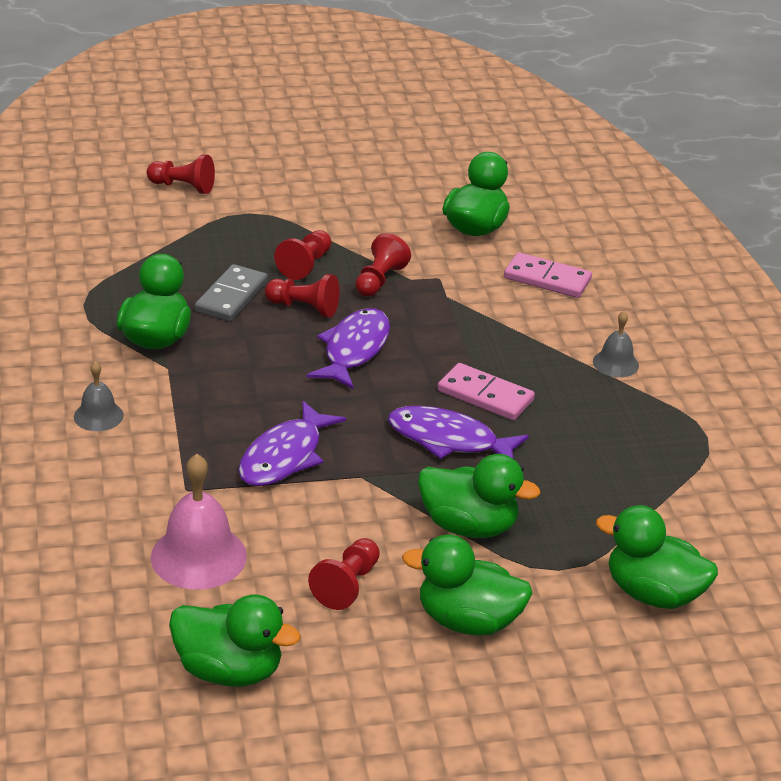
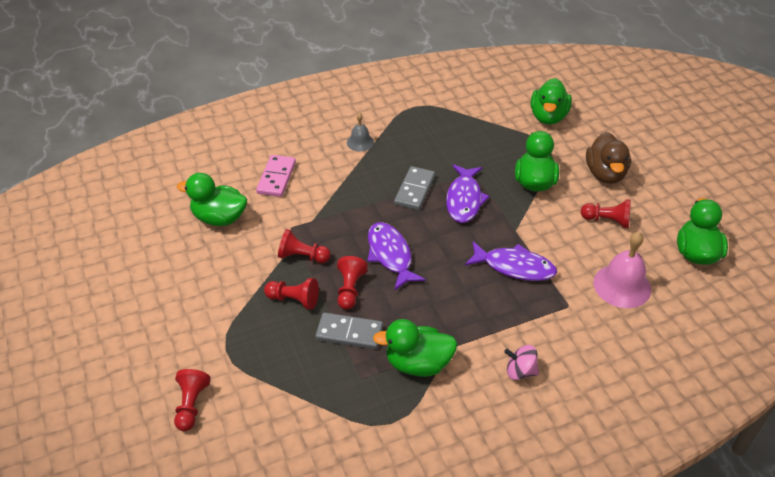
camera: 100 degrees left, 10 degrees up
(98, 416) = (520, 371): grey bell -> pink spinning top
(354, 350) = (390, 255): purple fish -> purple fish turned 60 degrees clockwise
(468, 621) = (605, 174): green duck -> brown duck
(485, 395) = (414, 190): pink domino -> grey domino

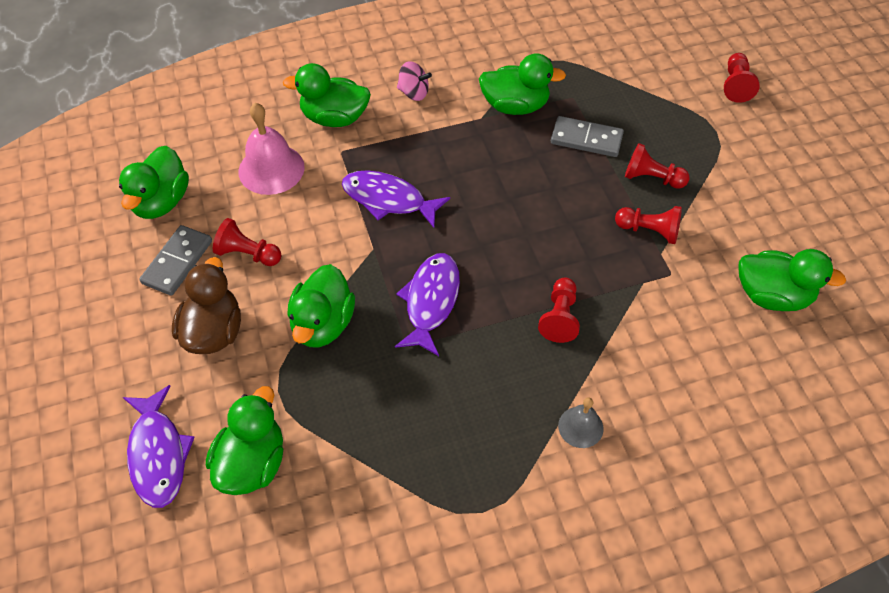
camera: 175 degrees left, 10 degrees up
(276, 178) = (706, 361): pink domino -> none
(350, 289) = (587, 186): red pawn -> red pawn (559, 317)
(390, 255) = (538, 225): purple fish -> purple fish (158, 454)
(414, 190) = (499, 323): grey domino -> grey domino (177, 262)
(587, 338) = (334, 118): none -> green duck

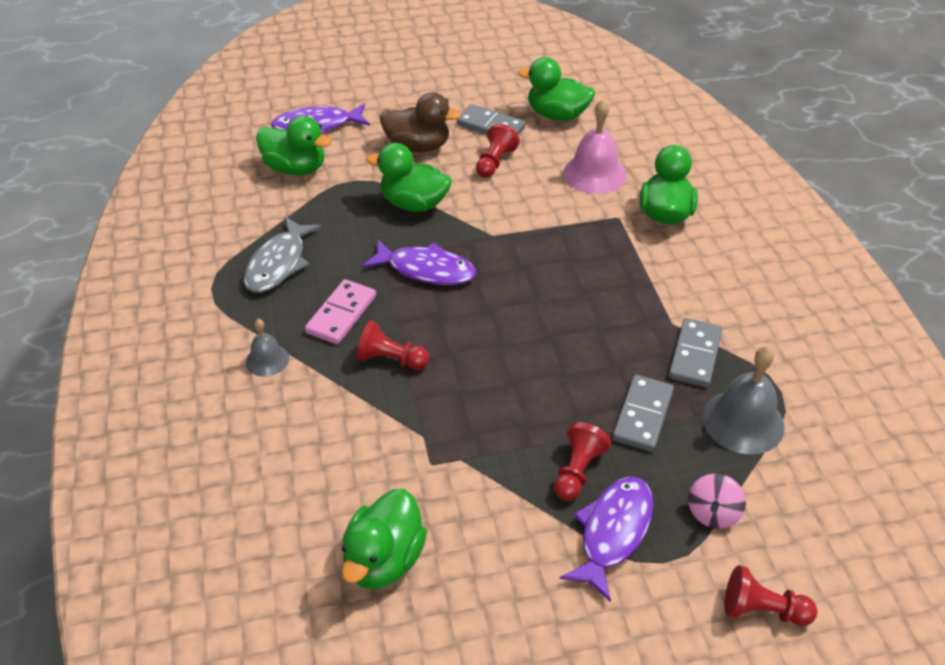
camera: 95 degrees right, 10 degrees down
(388, 200) = (553, 247): purple fish -> purple fish (612, 532)
(414, 93) = (708, 272): pink spinning top -> pink spinning top (712, 513)
(434, 446) = (279, 263): none -> grey fish
(505, 369) = (341, 314): none -> pink domino
(515, 106) = (695, 355): green duck -> grey domino
(579, 83) = (743, 421): none -> grey bell
(649, 231) = (495, 454): red pawn -> none

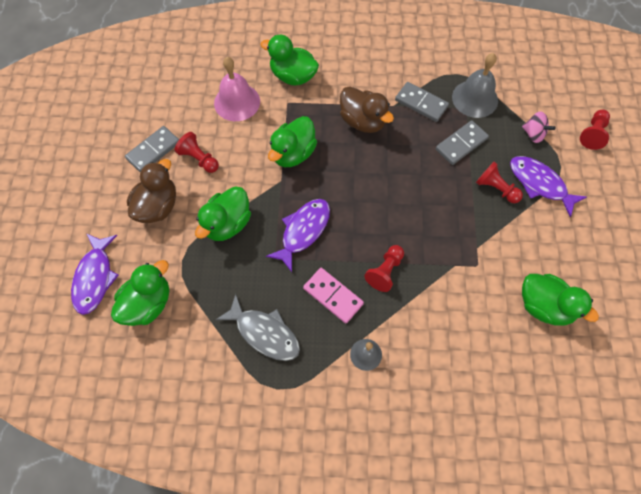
camera: 75 degrees left, 20 degrees up
(557, 115) = (159, 104): green duck -> green duck (293, 154)
(626, 296) = (363, 121): none -> brown duck
(642, 415) = (461, 144): grey domino -> grey domino turned 75 degrees counterclockwise

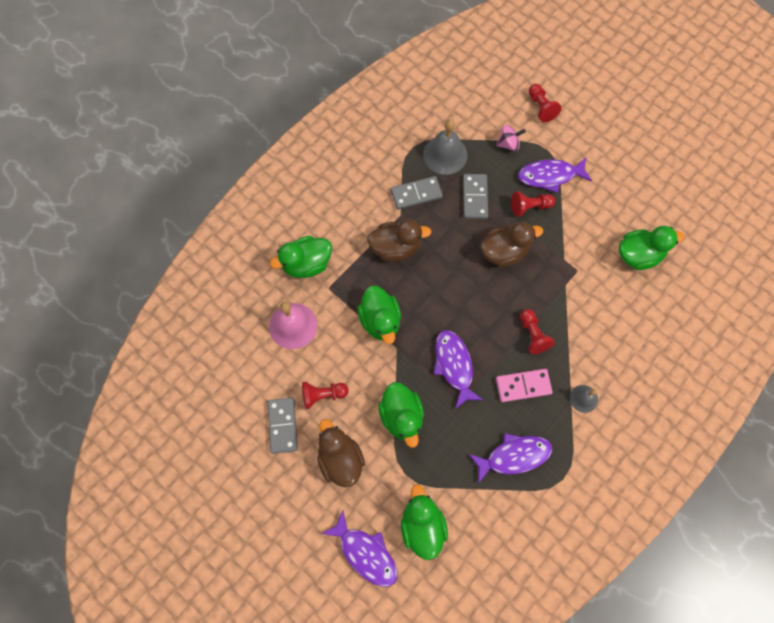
camera: 50 degrees left, 5 degrees up
(264, 333) = (514, 456): grey fish -> purple fish
(436, 198) = (504, 252): none -> brown duck

